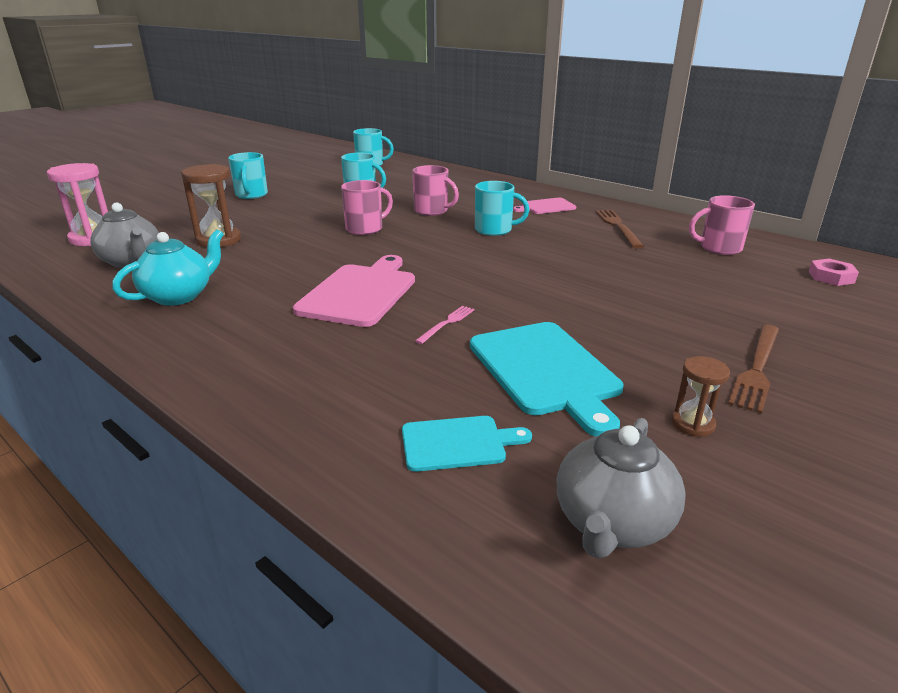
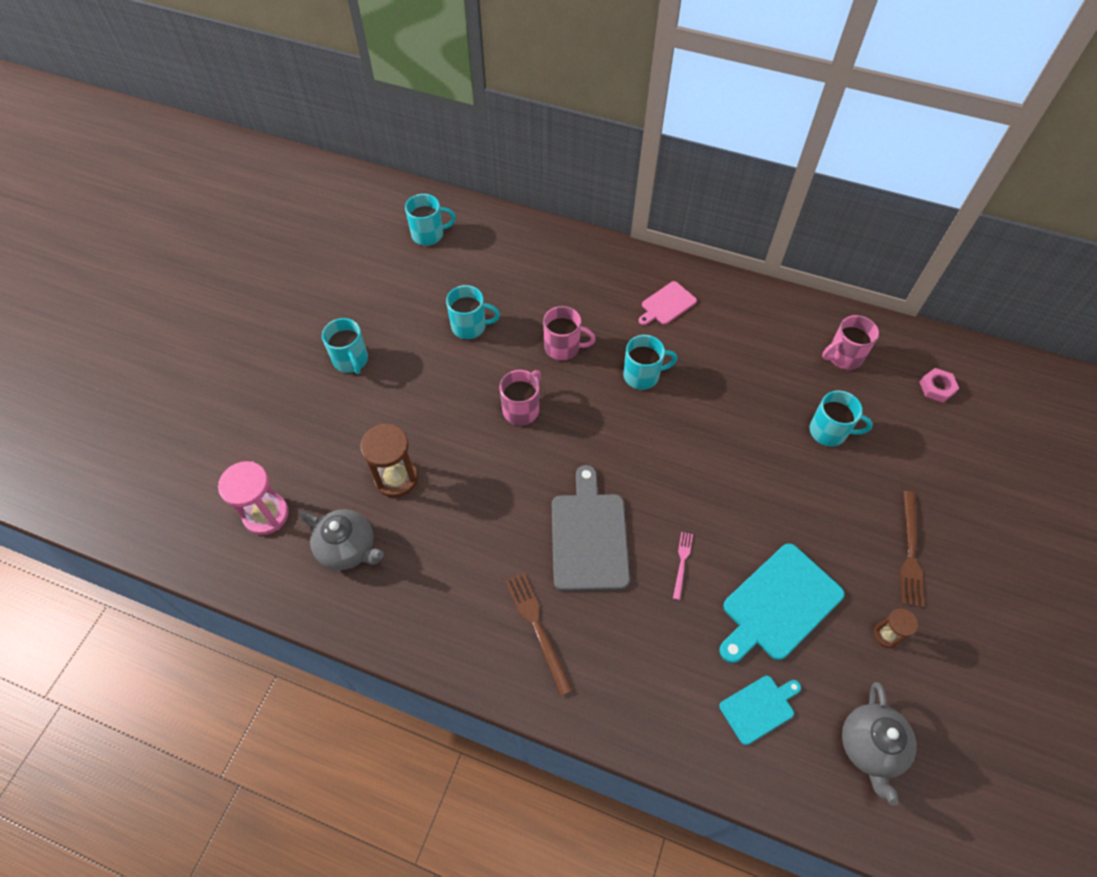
camera: 20 degrees left, 30 degrees up
(179, 296) = (441, 594): turquoise teapot -> none
(360, 292) = (589, 536): pink cutting board -> grey cutting board
(546, 371) = (779, 604): turquoise cutting board -> turquoise cutting board turned 90 degrees clockwise
(618, 227) = (748, 334): brown fork -> brown fork (537, 628)
(680, 281) = (829, 431): none -> turquoise mug

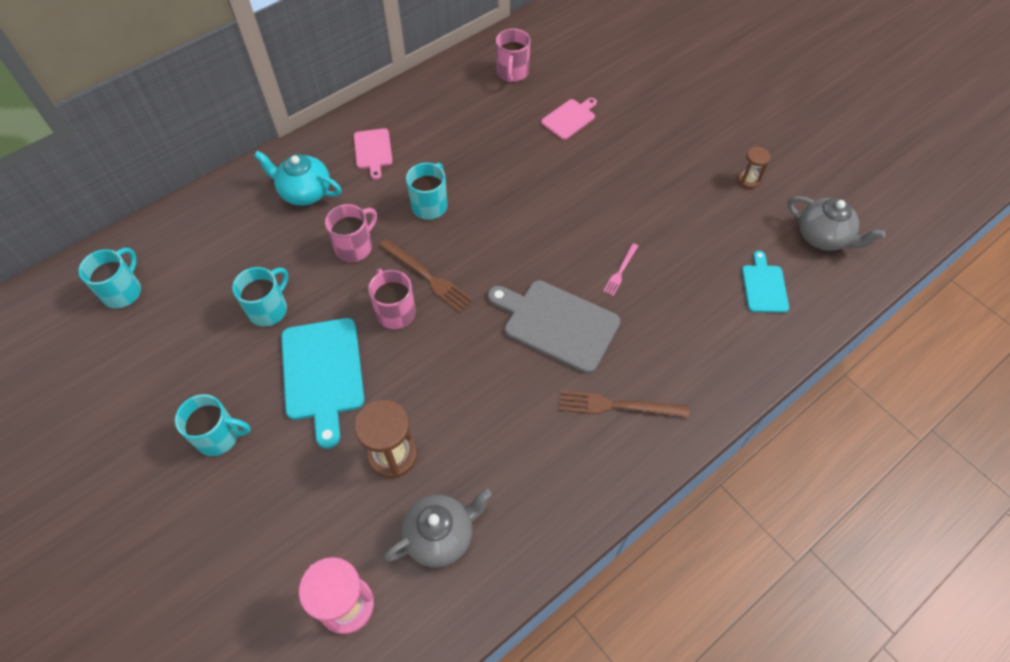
camera: 60 degrees left, 0 degrees up
(590, 284) = (305, 192): none -> turquoise teapot
(682, 562) = (620, 271): pink fork -> pink fork turned 105 degrees counterclockwise
(779, 604) = (691, 229): turquoise cutting board -> turquoise cutting board (323, 374)
(829, 431) = (570, 118): turquoise mug -> pink cutting board
(910, 552) = (695, 131): brown fork -> brown fork (427, 276)
(937, 387) = (577, 40): pink nut -> none

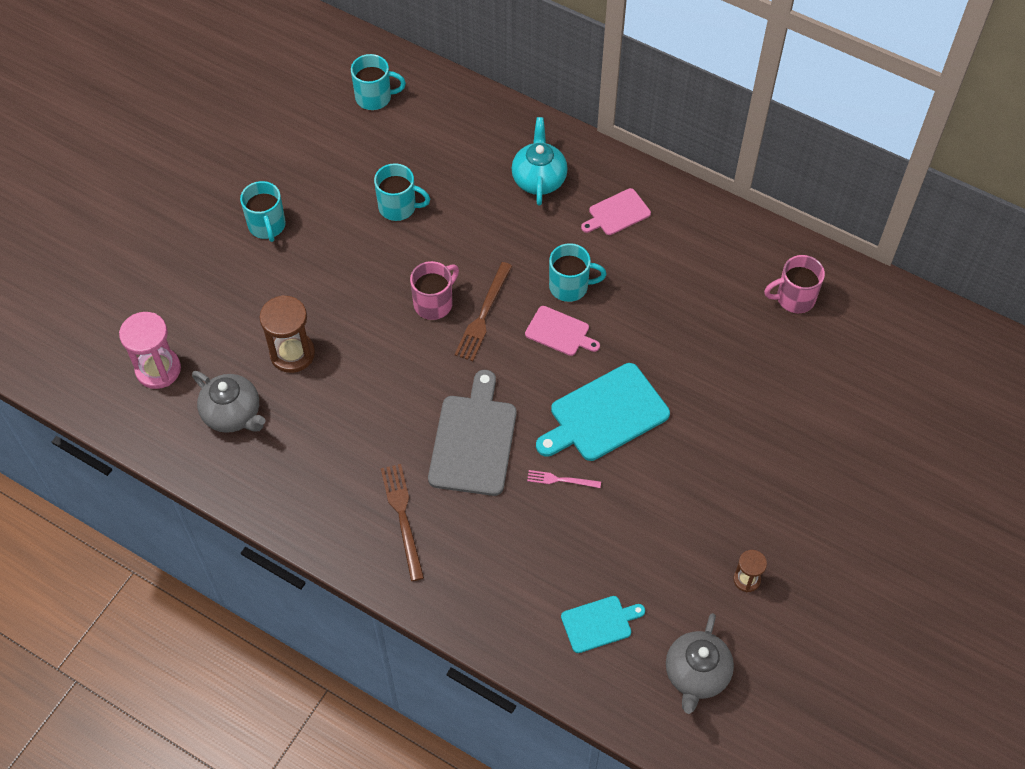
camera: 70 degrees right, 0 degrees up
(323, 374) = (350, 273): turquoise cutting board -> turquoise cutting board (605, 415)
(355, 247) = (493, 244): pink mug -> none
(570, 118) = (752, 375): pink cutting board -> pink cutting board (560, 332)

